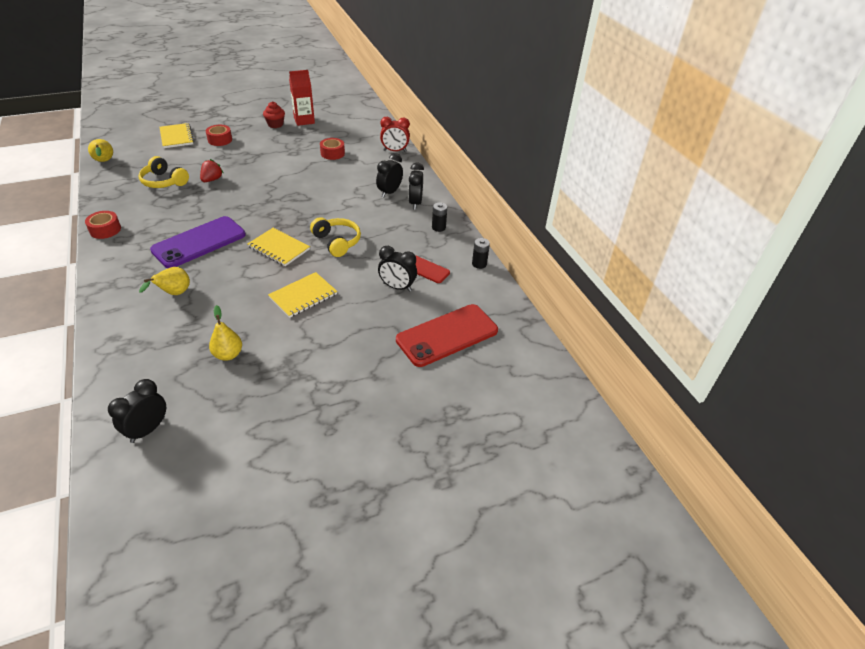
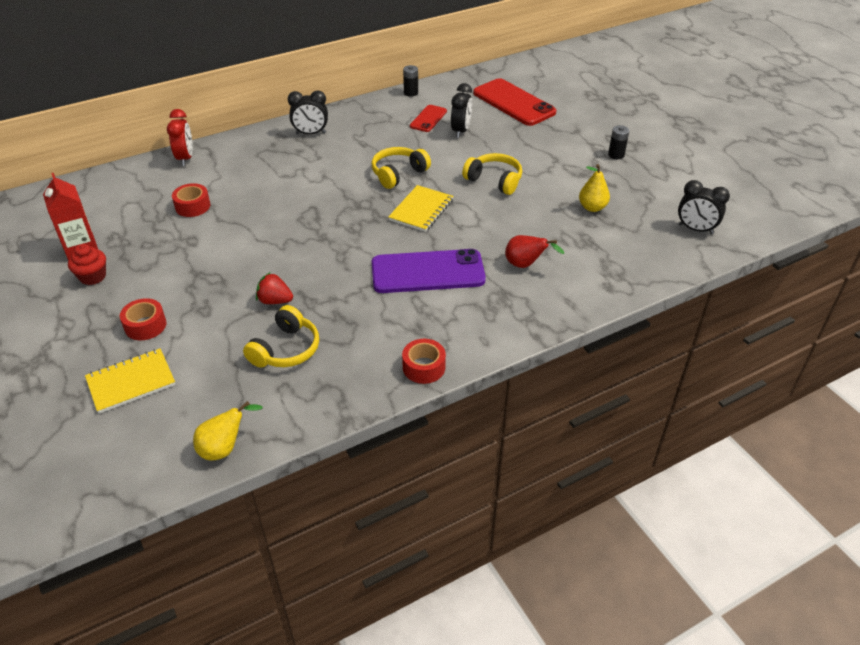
camera: 95 degrees left, 0 degrees up
(174, 293) = (525, 265): yellow pear -> red pear
(199, 242) = (427, 272): purple phone -> purple phone turned 45 degrees counterclockwise
(303, 296) = (494, 180): yellow notebook -> yellow headphones
(389, 192) = (290, 152): black clock -> none
(438, 227) = (355, 117): black battery -> black battery (616, 155)

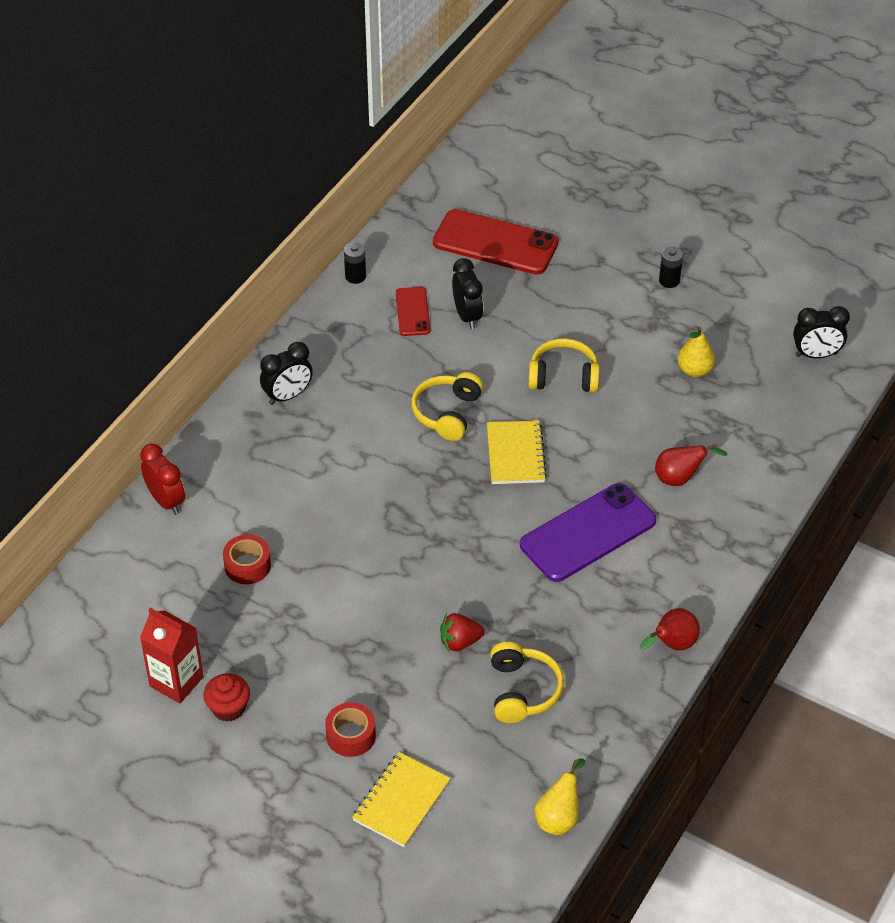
camera: 30 degrees left, 5 degrees up
(424, 367) = (672, 645): red tape -> red pear

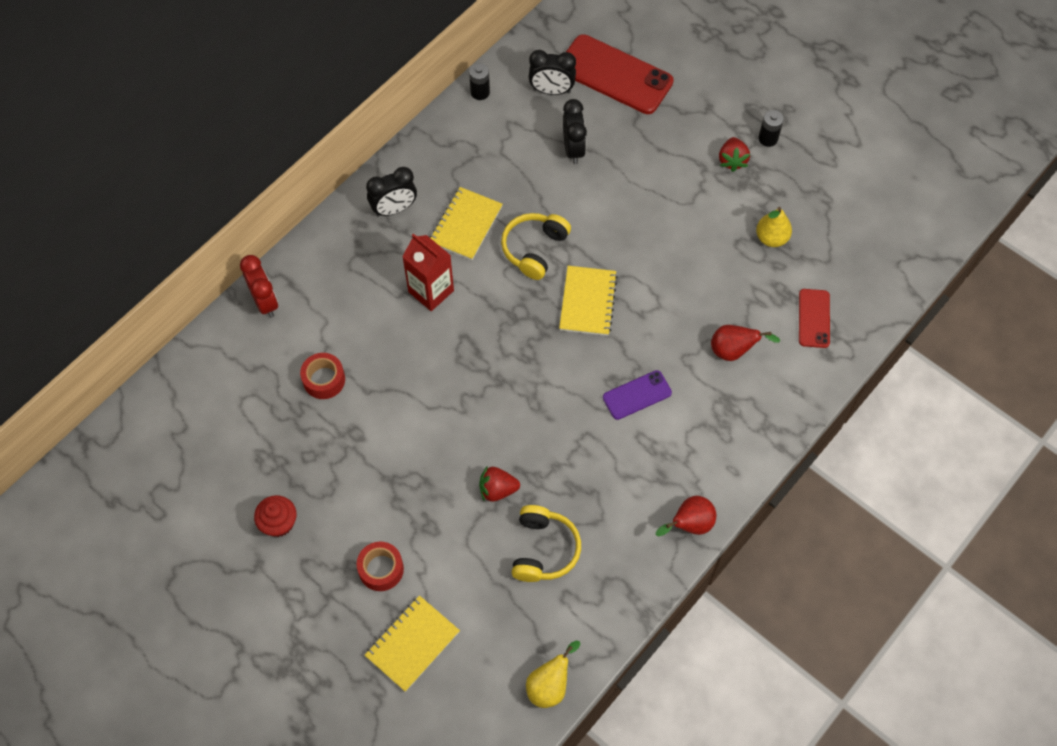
camera: 10 degrees right, 15 degrees up
(176, 681) = (238, 488): red carton -> red carton (431, 291)
(368, 400) = (466, 225): none -> yellow notebook
(412, 312) = (524, 137): red phone -> red phone (814, 318)
(563, 376) = (648, 226): yellow headphones -> none
(588, 533) = (637, 395): purple phone -> purple phone, size x0.53
(636, 305) = (732, 160): none -> red strawberry
(816, 355) = (889, 238): black clock -> black clock (551, 91)

